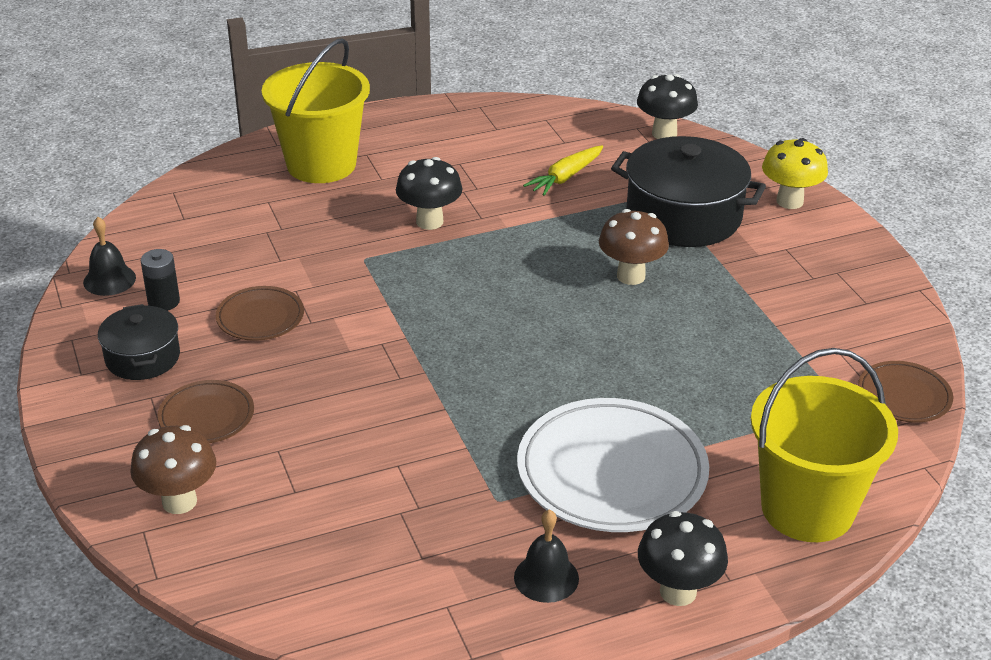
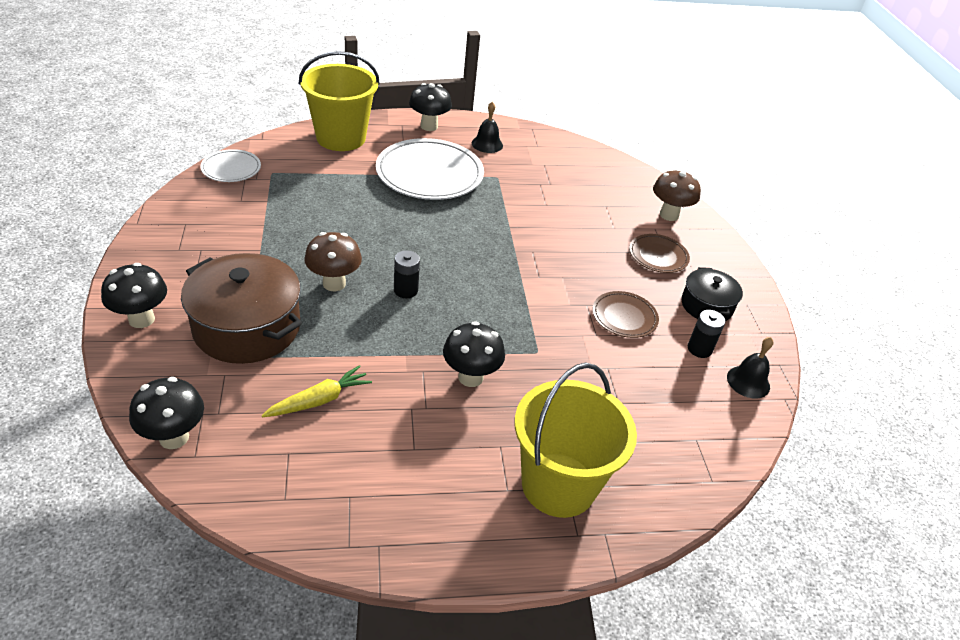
camera: 170 degrees left, 5 degrees up
(543, 287) = (405, 290): none -> black battery
(683, 216) = (247, 327): black pot -> brown pot
(789, 201) = (141, 319): yellow mushroom -> black mushroom
(904, 396) = (231, 169): brown plate -> white plate

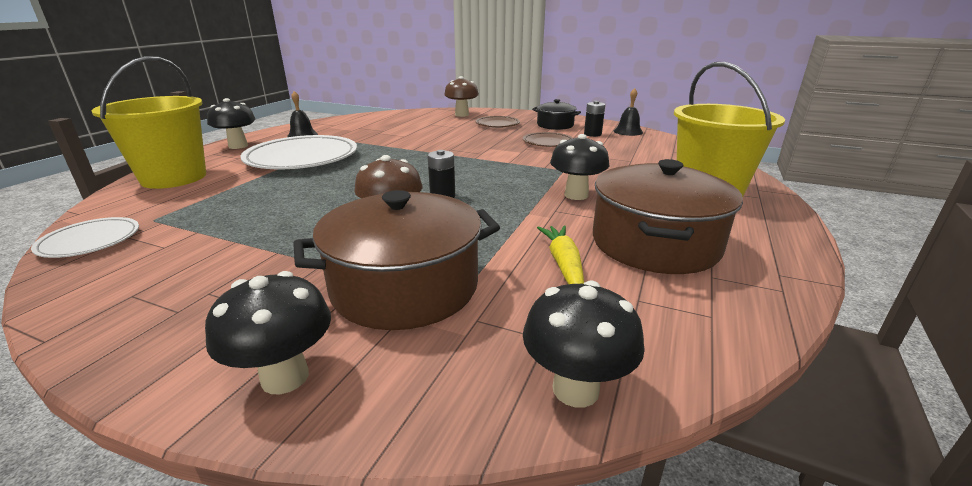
camera: 55 degrees left, 15 degrees down
(392, 452) = (654, 243): none -> brown pot

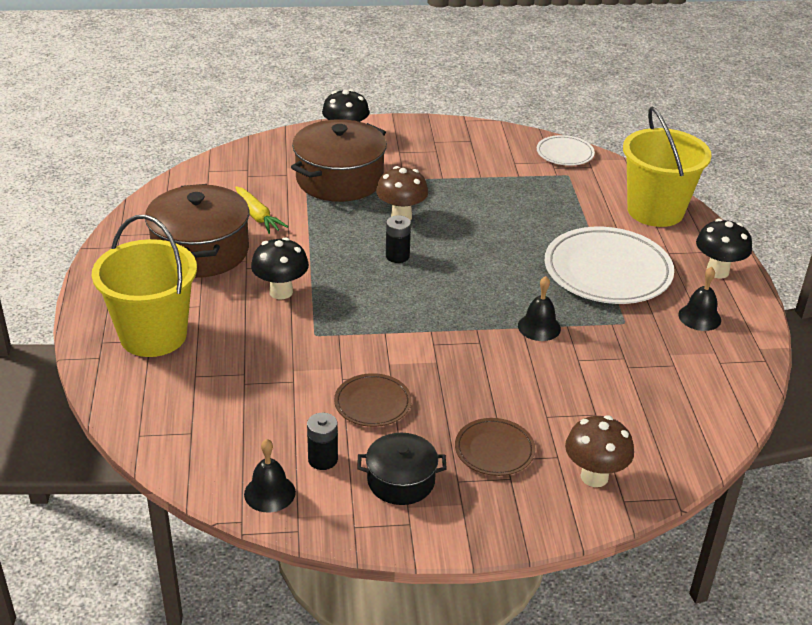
camera: 150 degrees right, 10 degrees up
(402, 147) = (539, 327): none -> black bell
(575, 389) = (226, 161): black mushroom -> none

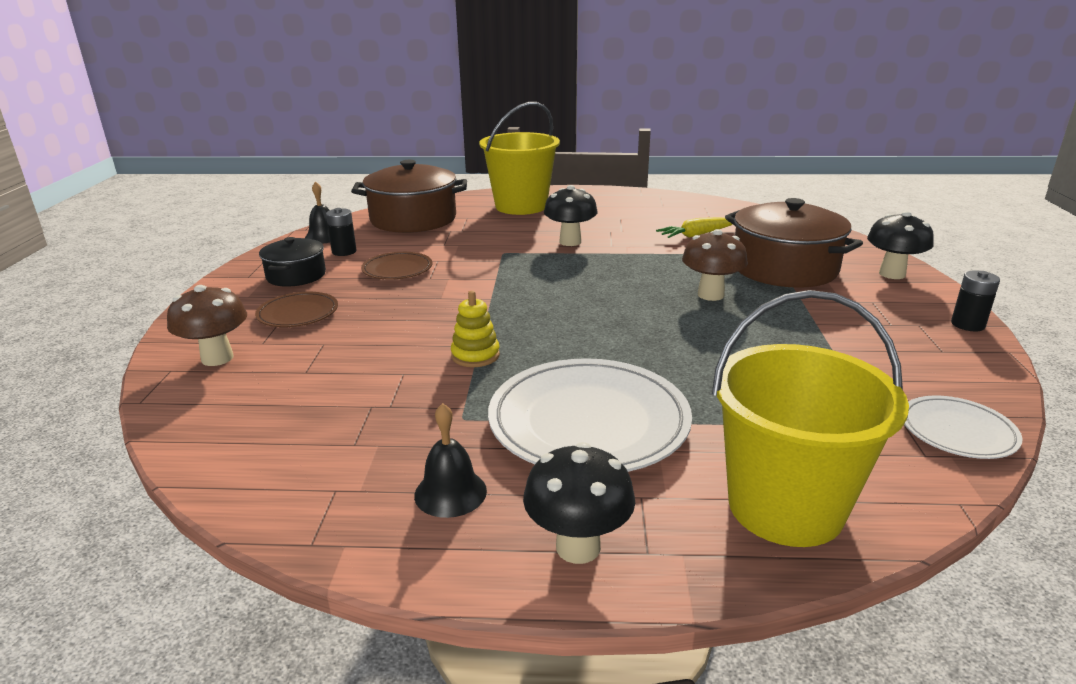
camera: 100 degrees right, 10 degrees down
(201, 251) = (636, 217): brown pot -> brown pot (413, 219)
(397, 256) = (628, 289): black battery -> black battery (967, 324)
(539, 327) = (475, 355): black bell -> yellow stacking toy

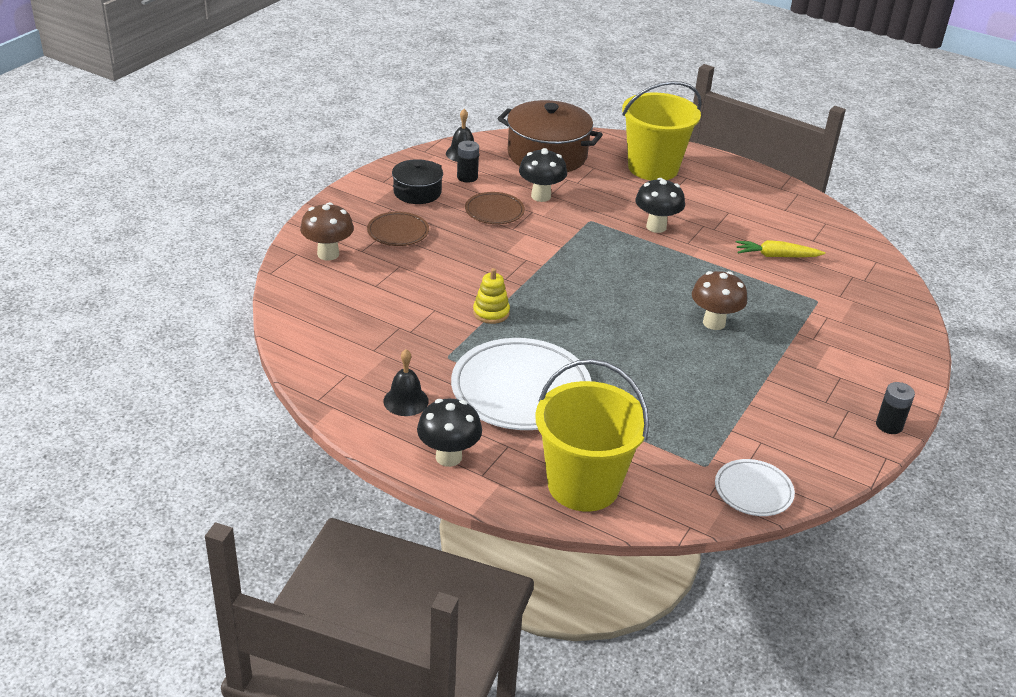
camera: 25 degrees right, 10 degrees up
(784, 268) = (809, 319): brown pot -> none
(892, 274) = (897, 358): black mushroom -> black mushroom (541, 196)

